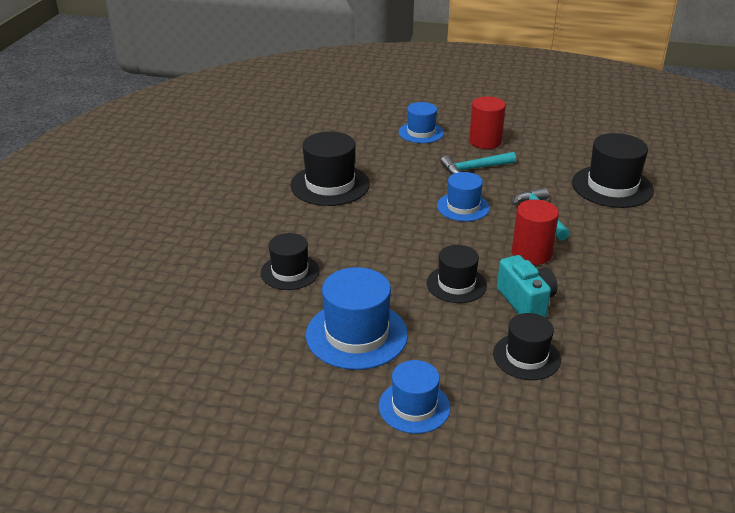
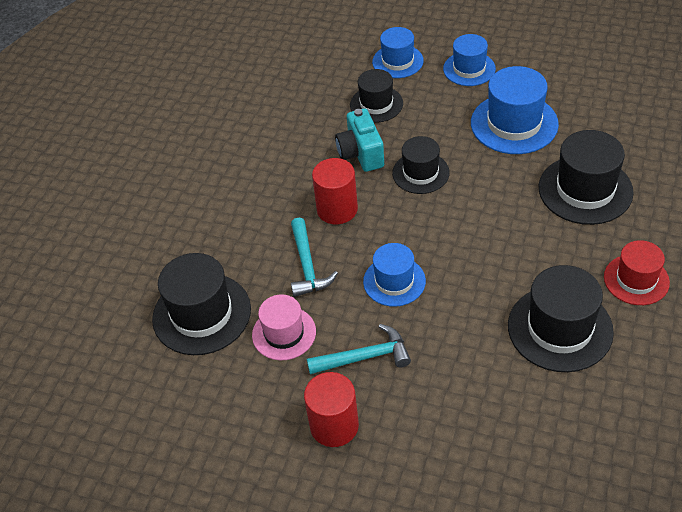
camera: 170 degrees left, 15 degrees up
(263, 211) = (636, 279): none -> red hat
(290, 272) = (585, 190): black hat -> black hat, size x1.57
(421, 132) = (428, 456): blue hat -> blue hat (397, 61)
(540, 178) = (284, 333): none -> pink hat

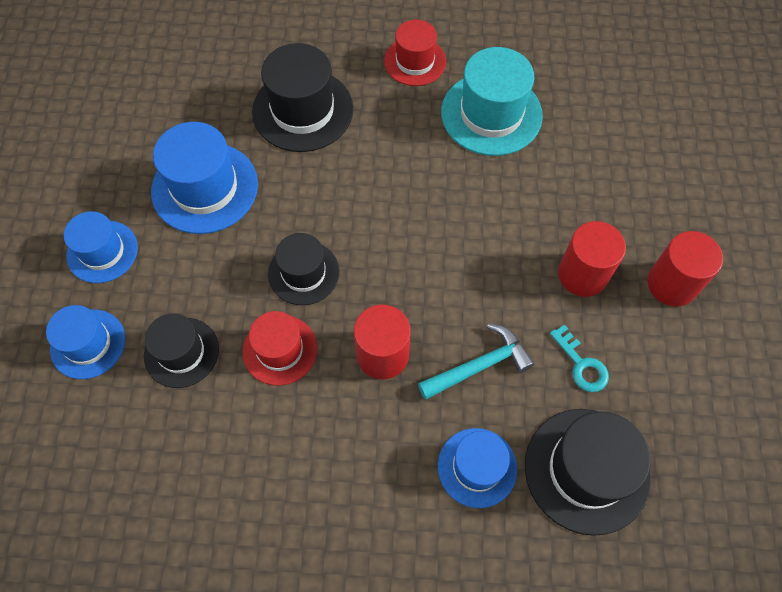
camera: 110 degrees left, 15 degrees up
(284, 333) = (581, 364): pink hat -> turquoise key
(361, 153) = (280, 350): turquoise camera -> red hat
(365, 357) = (582, 274): turquoise hammer -> red cylinder
(394, 281) = (476, 267): blue hat -> blue hat (477, 467)
(560, 328) = (491, 114): black hat -> turquoise hat

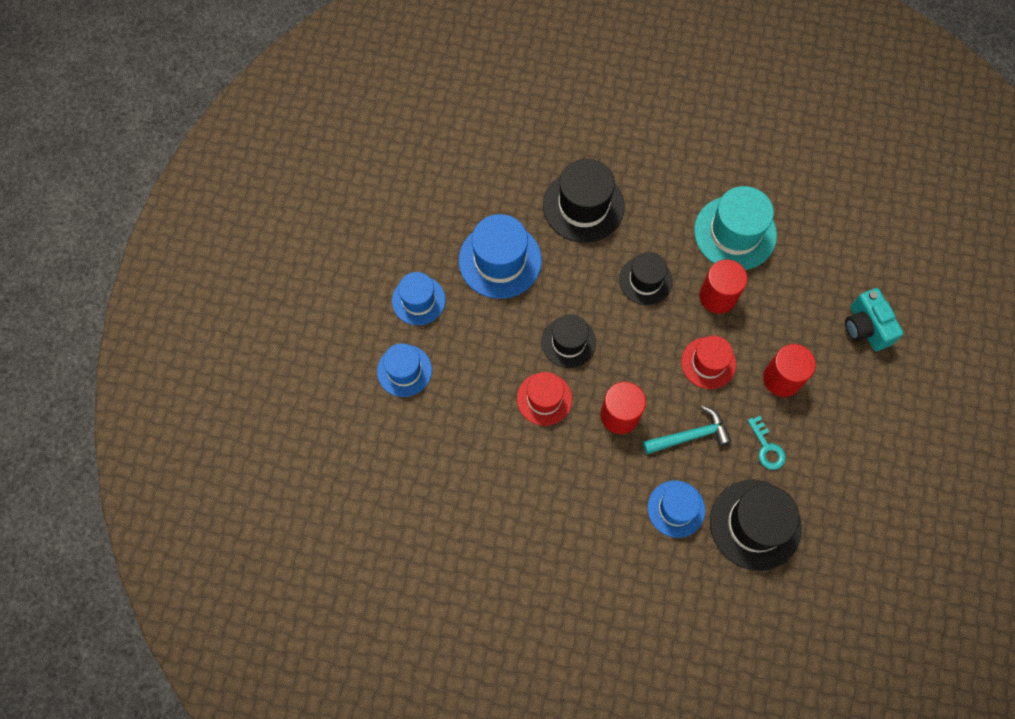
camera: 10 degrees right, 5 degrees up
(181, 352) = (472, 388): black hat -> black hat (645, 280)
(415, 61) = (680, 176): red hat -> red hat (708, 363)
(671, 197) = (865, 327): none -> turquoise camera
(672, 284) = (849, 397): red cylinder -> red cylinder (717, 296)

